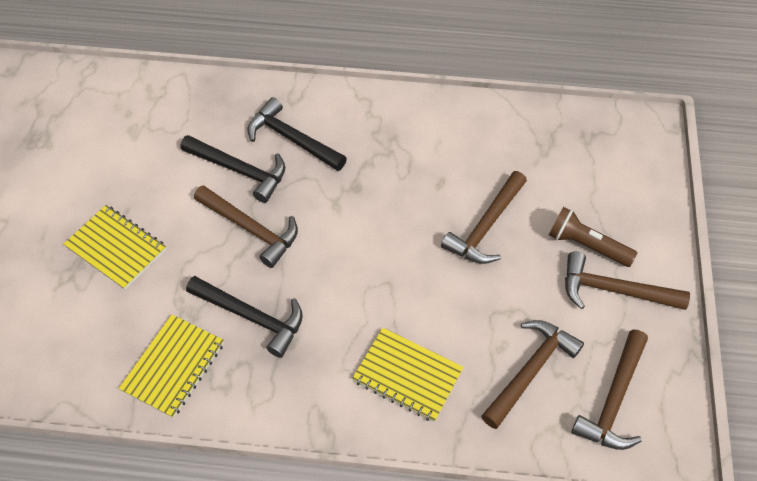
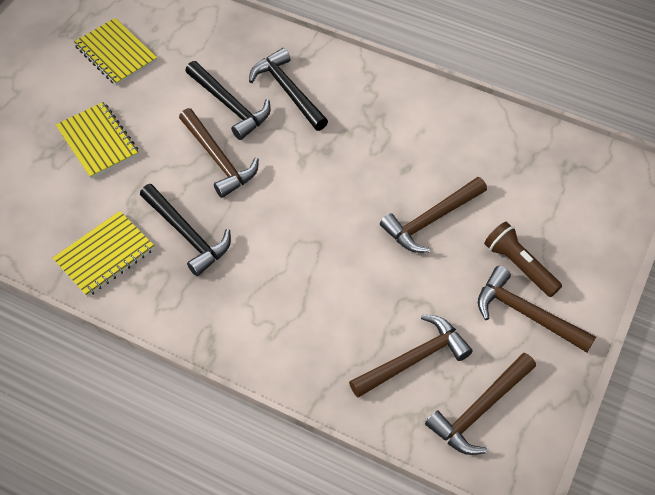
camera: 20 degrees right, 0 degrees up
(407, 375) = (301, 327): yellow notebook -> yellow notebook (116, 53)

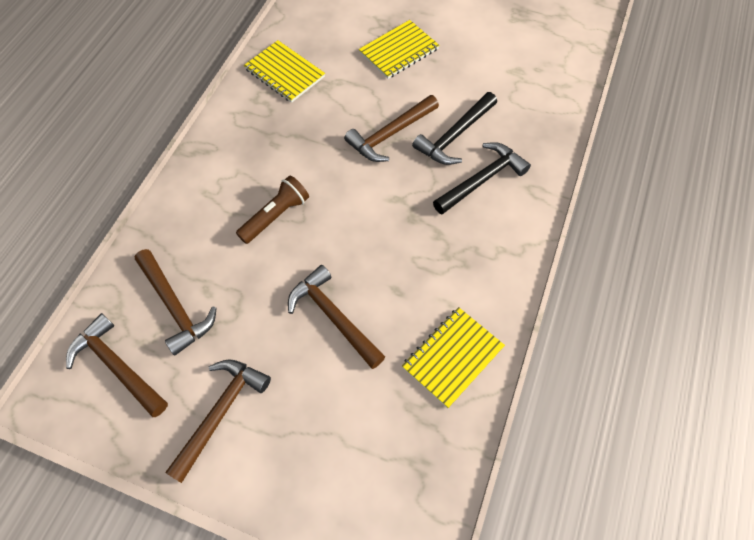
camera: 85 degrees right, 5 degrees up
(116, 53) = (500, 47): yellow notebook -> yellow notebook (452, 357)
(187, 234) = (307, 122): black hammer -> none
(519, 265) = (280, 406): brown flashlight -> brown flashlight (275, 216)

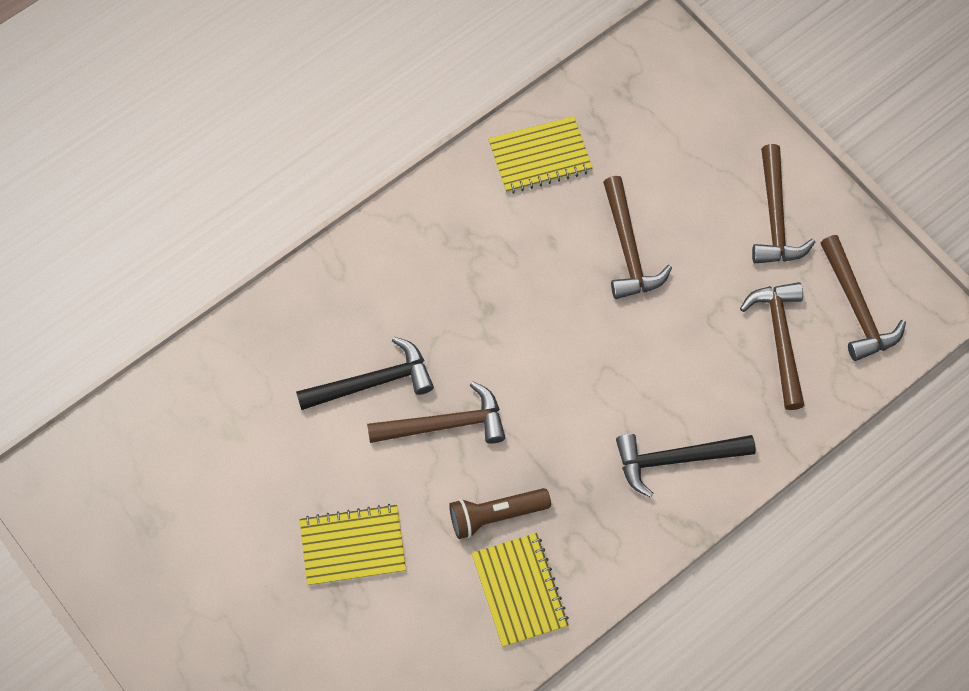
camera: 150 degrees left, 5 degrees up
(220, 413) = (775, 217): brown hammer -> brown hammer turned 60 degrees counterclockwise
(275, 216) = (631, 388): brown flashlight -> brown flashlight (495, 515)
(482, 180) = (383, 312): black hammer -> black hammer (676, 459)

